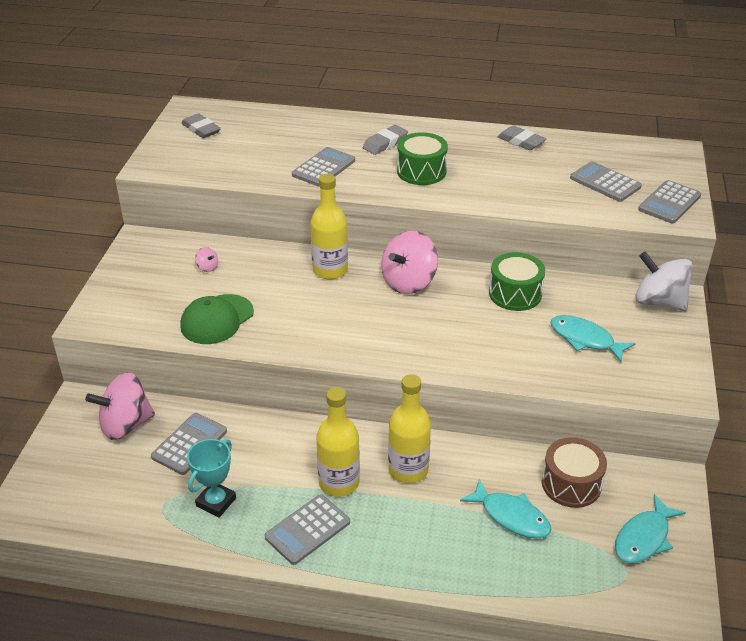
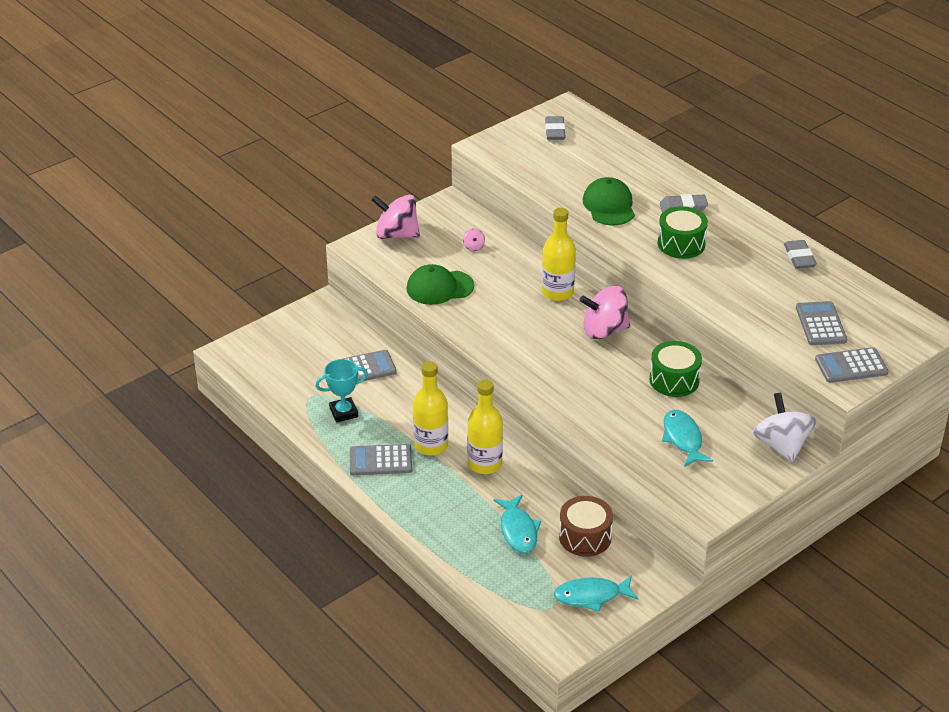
camera: 40 degrees right, 0 degrees up
(125, 425) = (337, 334): pink spinning top -> pink spinning top (396, 234)
(323, 168) = (609, 205): grey calculator -> green cap

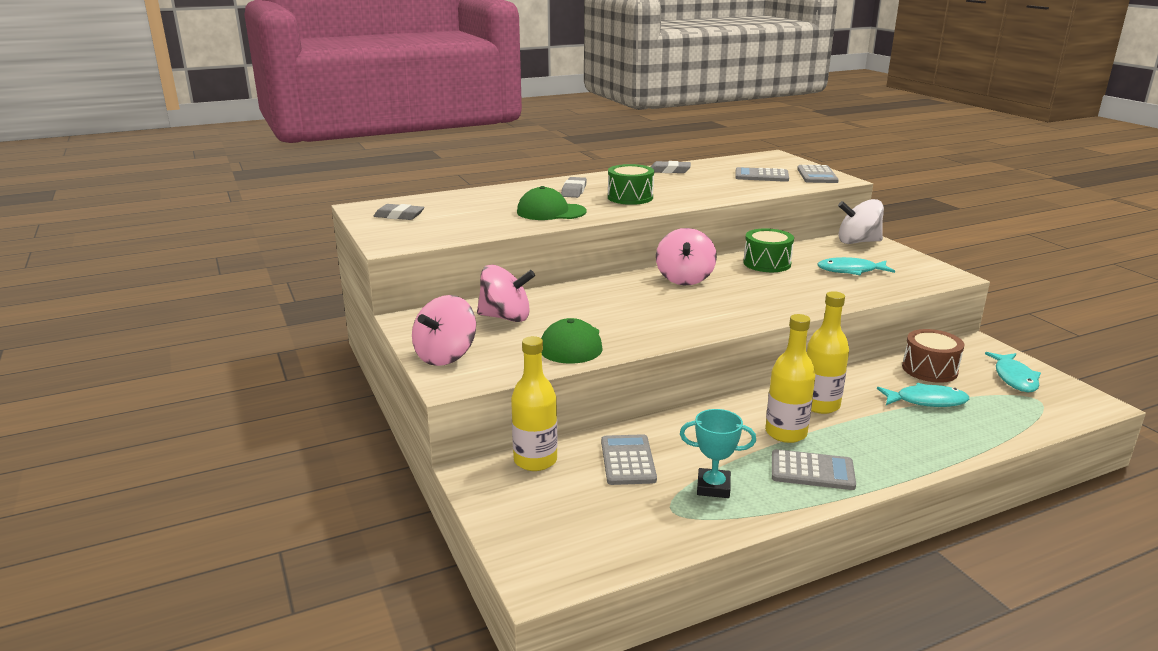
camera: 75 degrees left, 15 degrees down
(343, 412) = (713, 487): turquoise trophy -> turquoise trophy turned 75 degrees counterclockwise
(380, 461) = (812, 471): grey calculator -> grey calculator turned 90 degrees counterclockwise
(473, 247) = (506, 317): pink spinning top -> pink spinning top, size x2.46
(557, 292) = (613, 289): yellow bottle -> yellow bottle (535, 460)

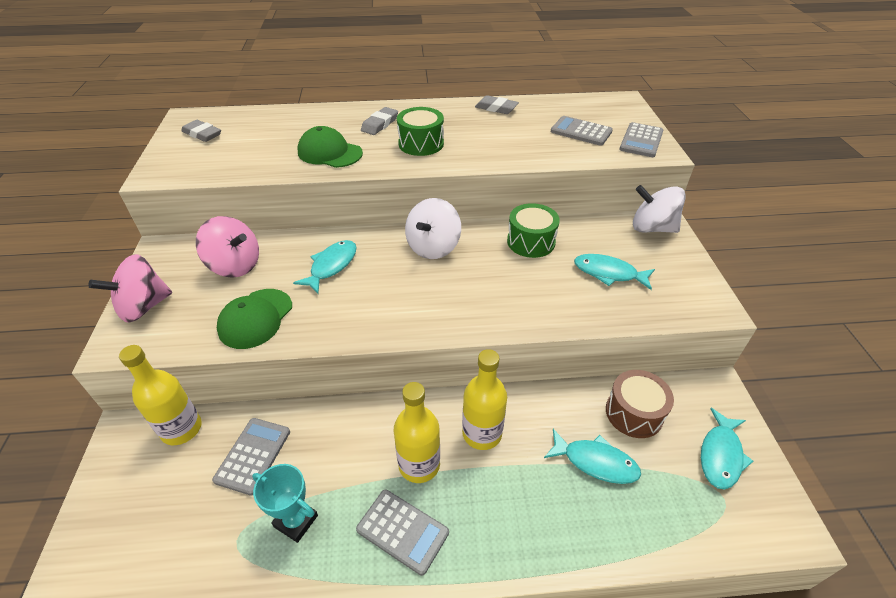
camera: 20 degrees right, 20 degrees up
(603, 303) = (331, 266): none -> turquoise fish
(684, 279) = (433, 247): pink spinning top -> white spinning top

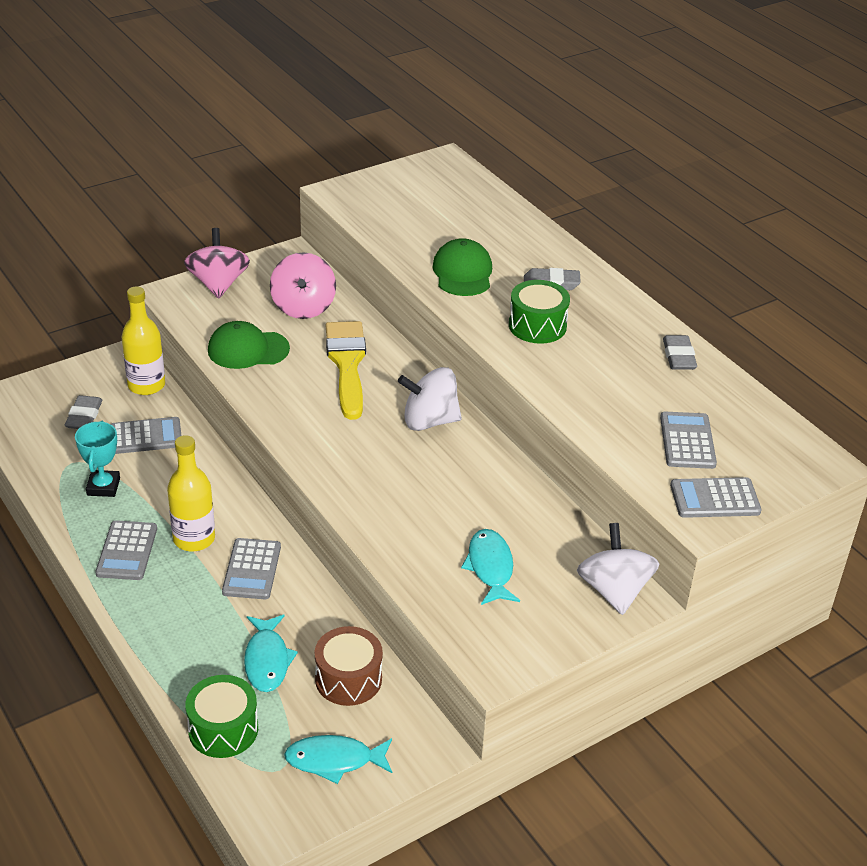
camera: 60 degrees right, 5 degrees down
(144, 307) = (218, 284): pink spinning top -> pink spinning top turned 60 degrees clockwise
(202, 134) = (424, 184): grey eraser -> grey eraser (84, 416)
(331, 266) = (347, 364): turquoise fish -> yellow brush
(482, 433) = (252, 569): yellow bottle -> grey calculator
(531, 242) = (498, 491): green drum -> green drum (223, 729)

